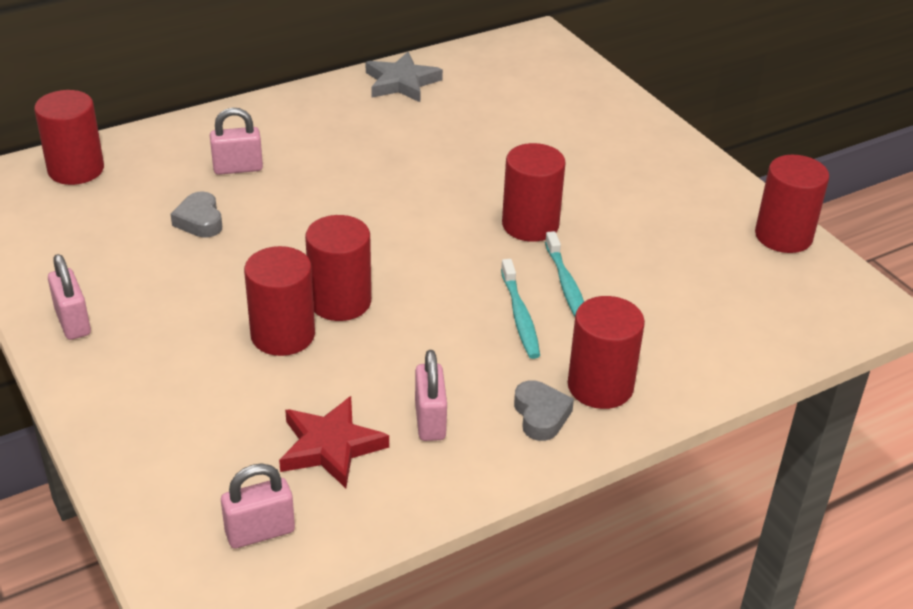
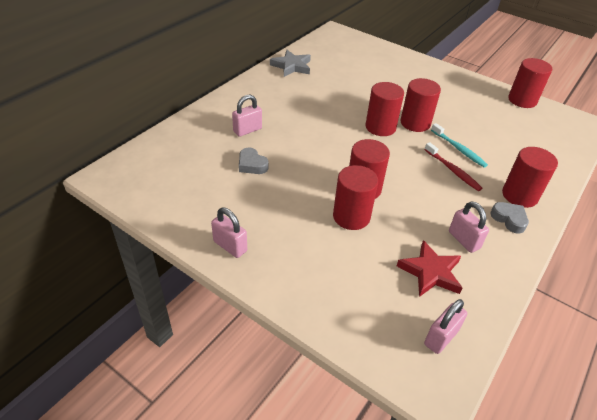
camera: 25 degrees left, 5 degrees up
(76, 169) = (156, 154): red cylinder -> red cylinder (380, 127)
(520, 316) = (453, 170): turquoise toothbrush -> red toothbrush

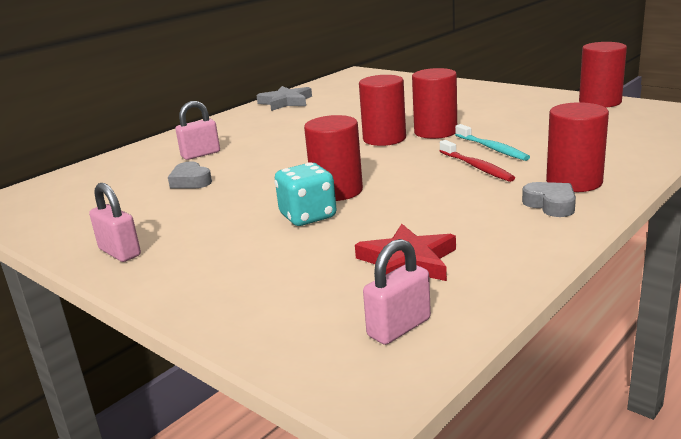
camera: 10 degrees right, 20 degrees down
(351, 216) = (308, 216): red cylinder -> turquoise dice
(463, 240) = (471, 228): pink padlock -> none

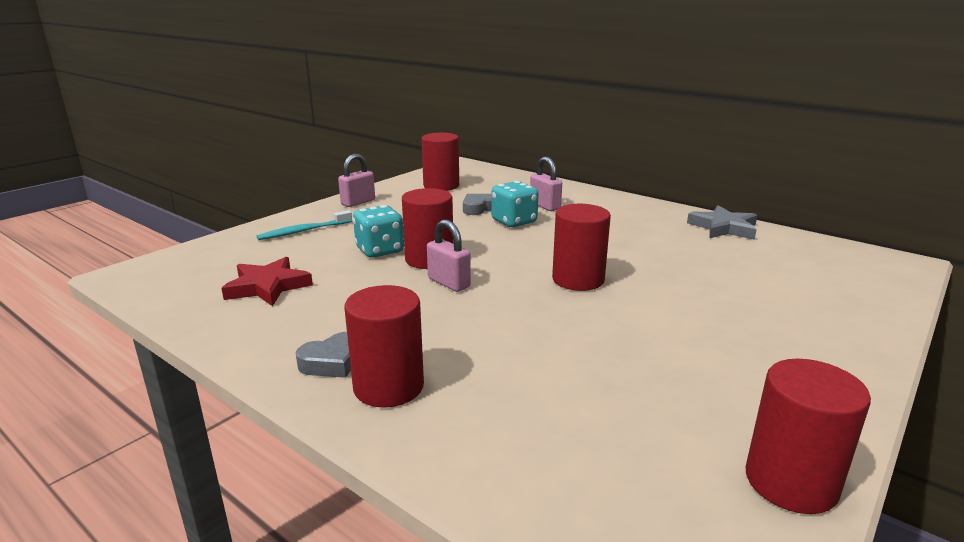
camera: 85 degrees right, 0 degrees up
(242, 164) = (514, 222): none -> turquoise dice
(399, 328) = (178, 282): pink padlock -> pink padlock (448, 283)
(435, 132) = (602, 309): red cylinder -> red cylinder (441, 186)
(476, 167) = (465, 328): red toothbrush -> none
(492, 148) = (529, 342): turquoise toothbrush -> turquoise toothbrush (303, 231)

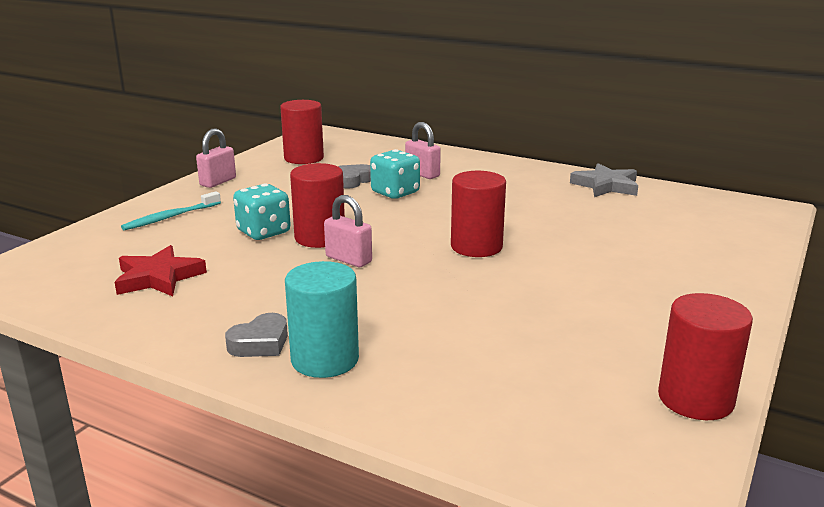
camera: 10 degrees left, 0 degrees up
(388, 387) = (325, 359): red cylinder -> turquoise cylinder

